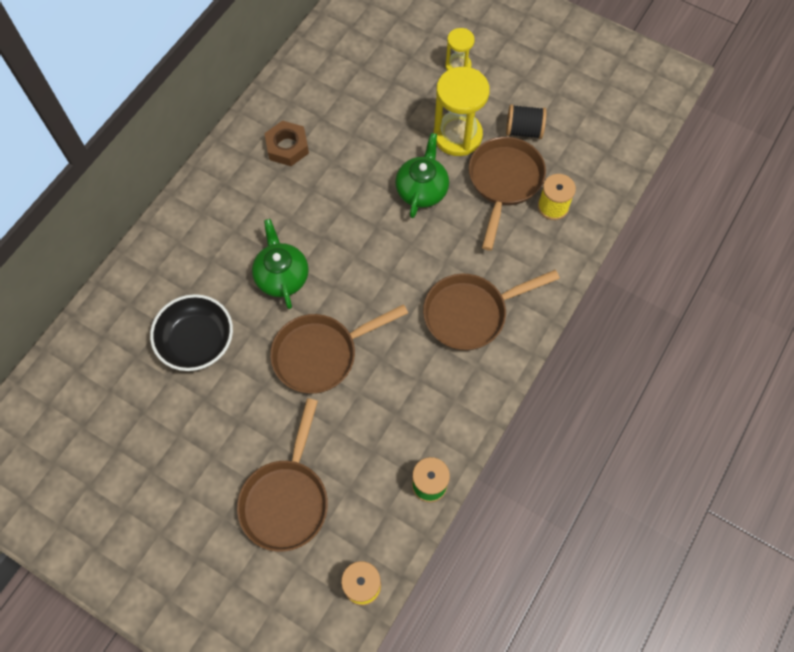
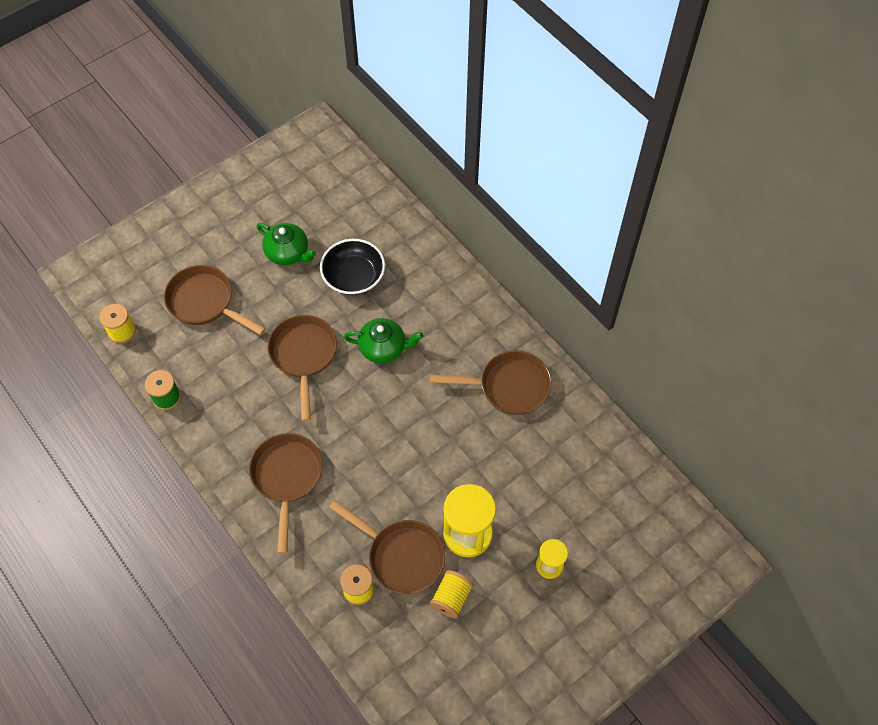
camera: 110 degrees right, 5 degrees down
(287, 147) = (508, 386): brown nut -> brown pan
(422, 189) = (422, 482): green teapot -> green teapot (288, 253)
(523, 130) = (451, 598): black spool -> yellow spool

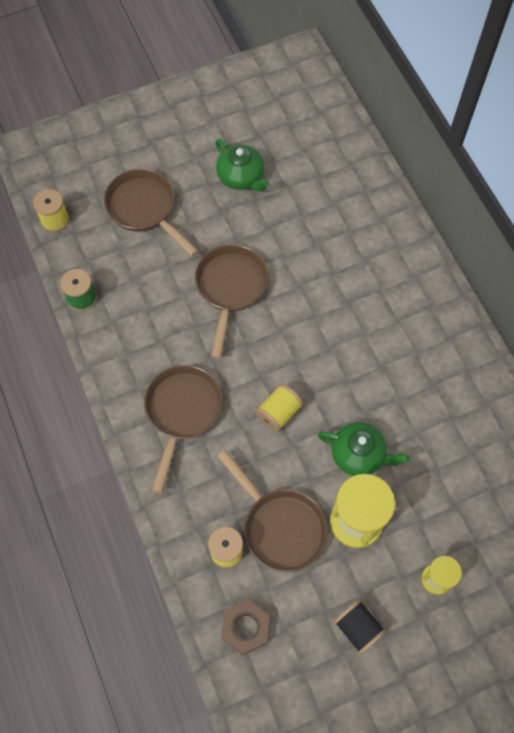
camera: 15 degrees right, 5 degrees up
(353, 276) = (302, 217): black bowl -> none
(383, 348) = (315, 299): green teapot -> green teapot (359, 454)
(392, 652) = (245, 628): none -> brown nut
(451, 598) = (322, 586): yellow spool -> yellow spool (278, 413)
(491, 625) = (358, 628): none -> black spool
(508, 386) = (437, 373): brown pan -> none

